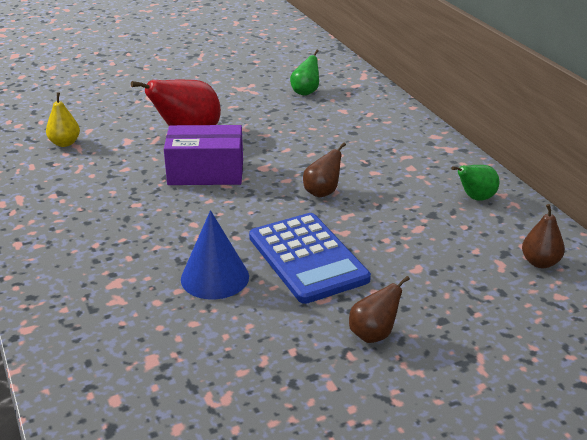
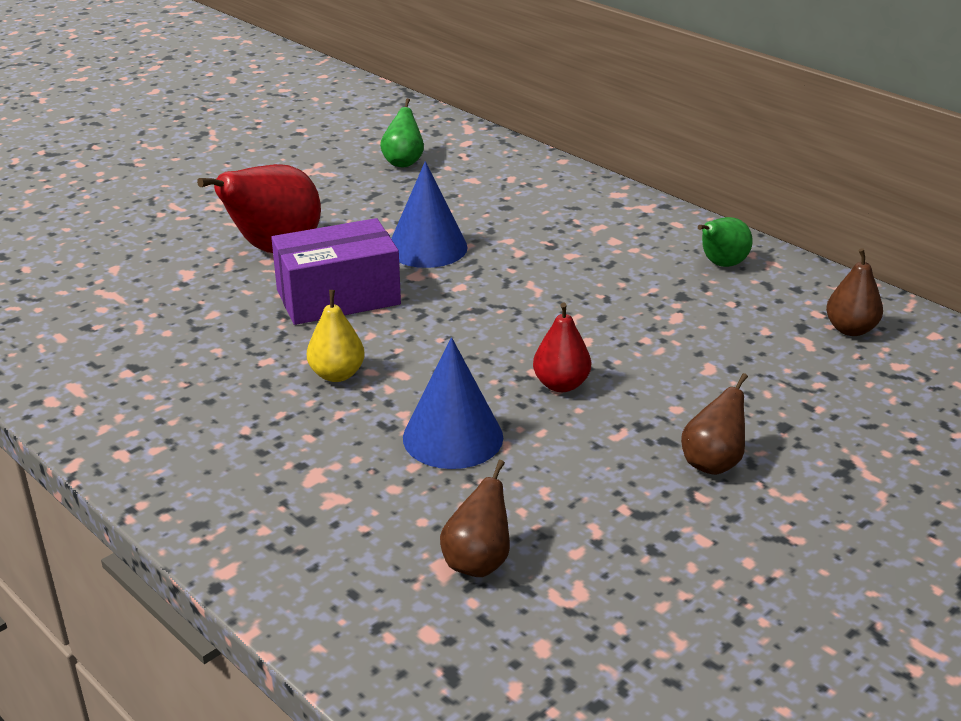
camera: 20 degrees left, 0 degrees up
(65, 143) = (90, 294): yellow pear -> yellow pear (337, 374)
(283, 150) = (427, 247): none -> blue cone
(307, 258) = (561, 384): blue calculator -> red pear
(322, 192) = (520, 294): brown pear -> brown pear (477, 562)

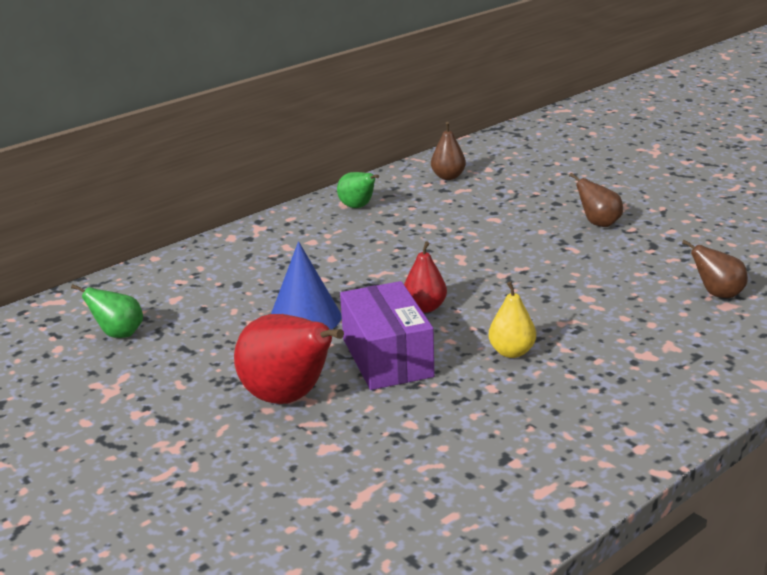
camera: 85 degrees left, 5 degrees down
(453, 437) = (588, 303): blue cone -> none
(561, 384) = (518, 265): red pear -> red pear (425, 308)

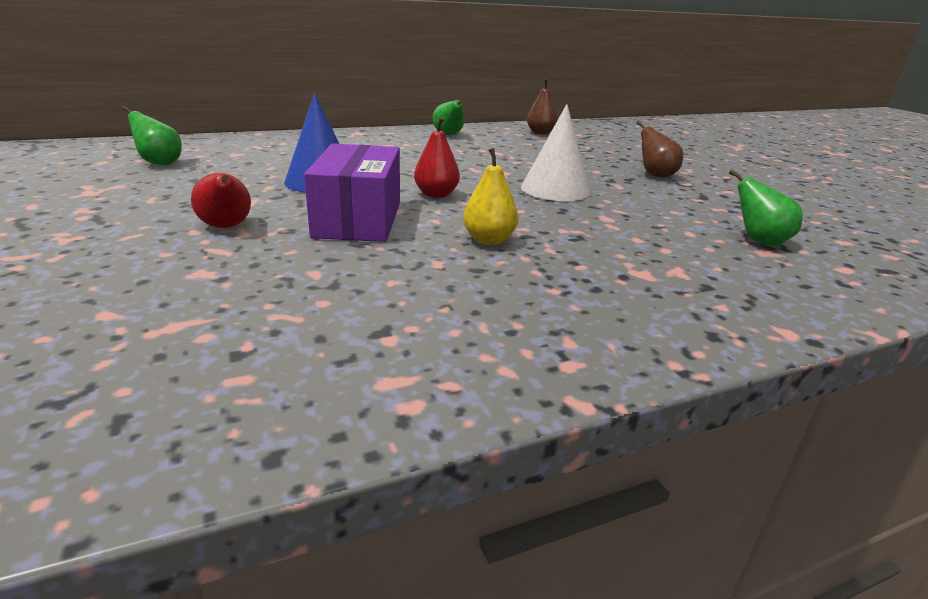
camera: 15 degrees right, 0 degrees up
(289, 398) = (226, 227): red pear -> red pear, size x0.55
(522, 270) = (555, 189): none -> white cone
(717, 294) = (759, 241): brown pear -> green pear

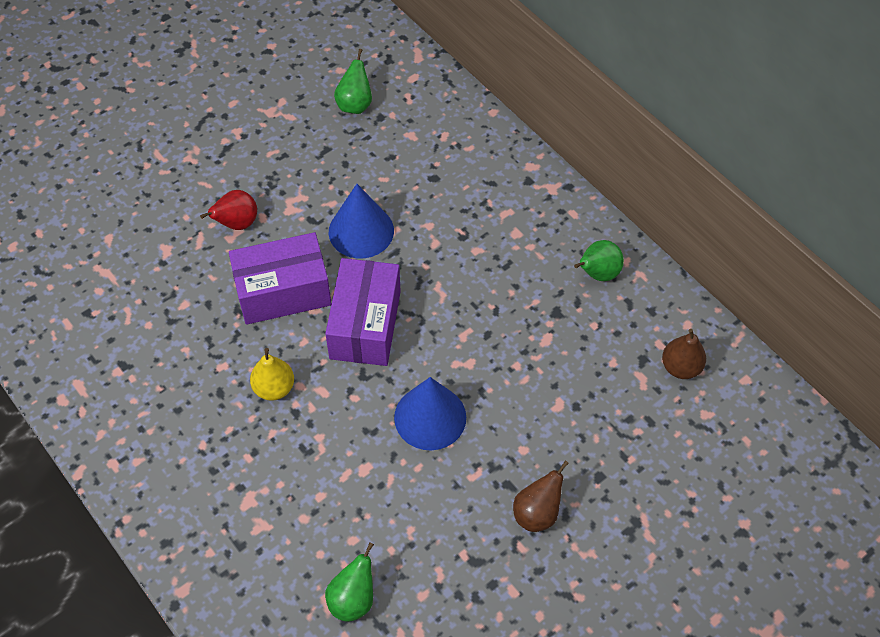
camera: 75 degrees right, 30 degrees up
(436, 195) = (365, 324): red pear -> purple box
(555, 189) = (430, 417): white cone -> blue cone

